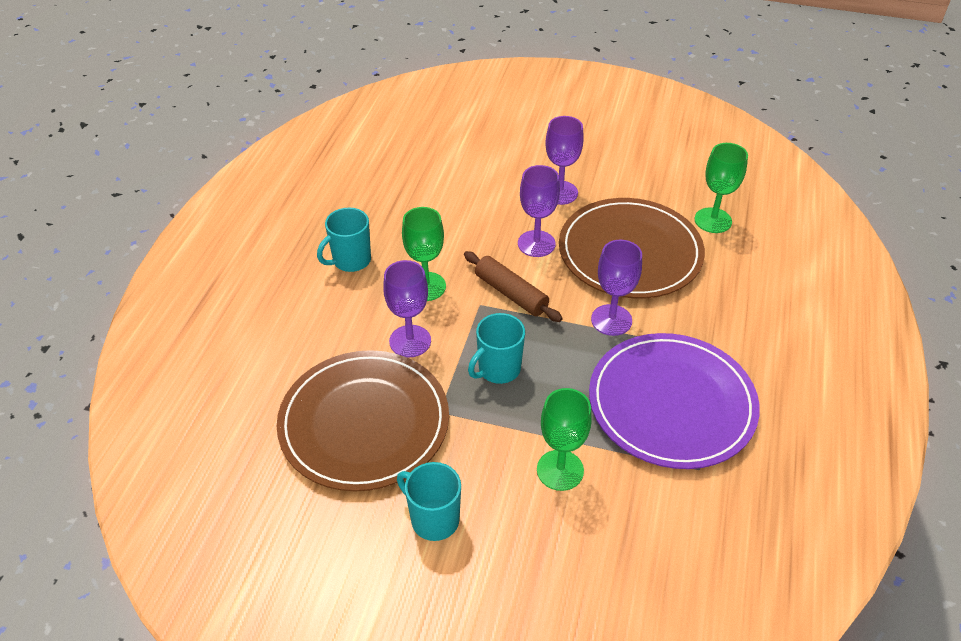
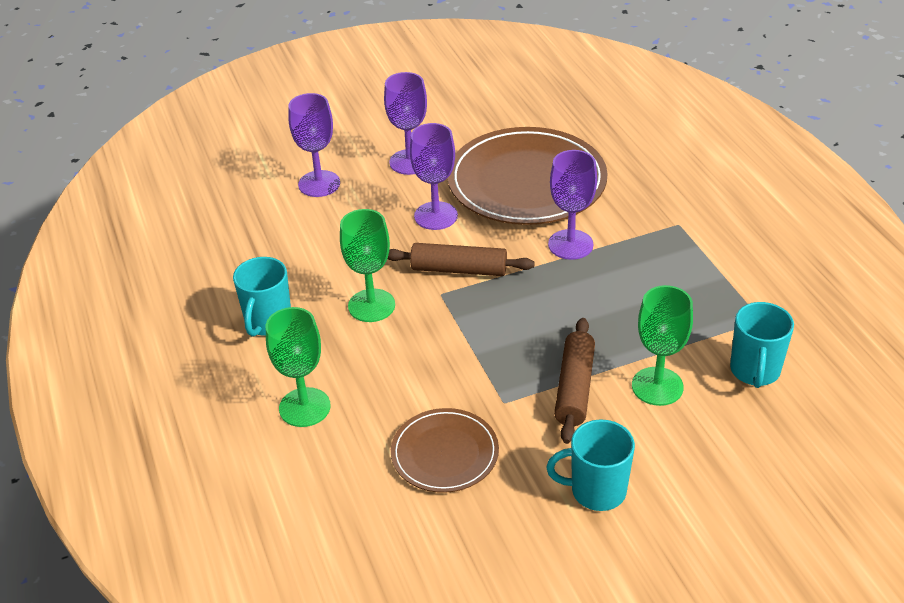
camera: 35 degrees left, 5 degrees down
(364, 423) = (445, 453): brown plate -> brown plate, size x0.53
(410, 341) = (409, 360): purple goblet -> purple goblet (319, 184)
(498, 369) = (517, 338): turquoise mug -> turquoise mug (755, 371)
(498, 432) = (574, 388): none -> brown rolling pin
(671, 403) = (688, 283): purple plate -> none
(713, 220) = (568, 122): green goblet -> green goblet (304, 407)

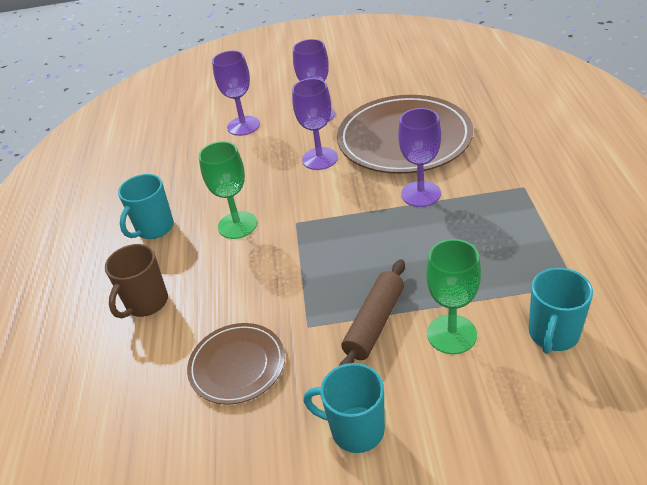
camera: 20 degrees right, 0 degrees up
(304, 407) = (146, 303): green goblet -> brown mug
(459, 269) = (319, 204): brown rolling pin -> none

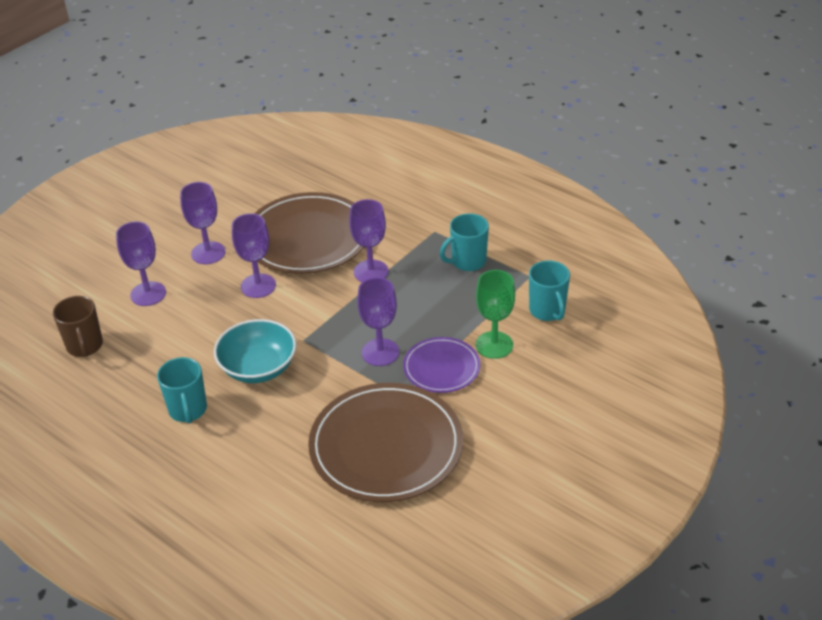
camera: 50 degrees left, 0 degrees up
(146, 303) = (263, 457): brown mug -> brown mug (85, 346)
(237, 225) = (258, 368): green goblet -> turquoise bowl
(237, 365) = (386, 446): brown plate -> brown plate, size x1.87
(340, 272) = (380, 352): none -> purple goblet
(355, 430) = (501, 427): turquoise mug -> turquoise mug (467, 262)
(374, 323) = (441, 367): brown rolling pin -> purple plate

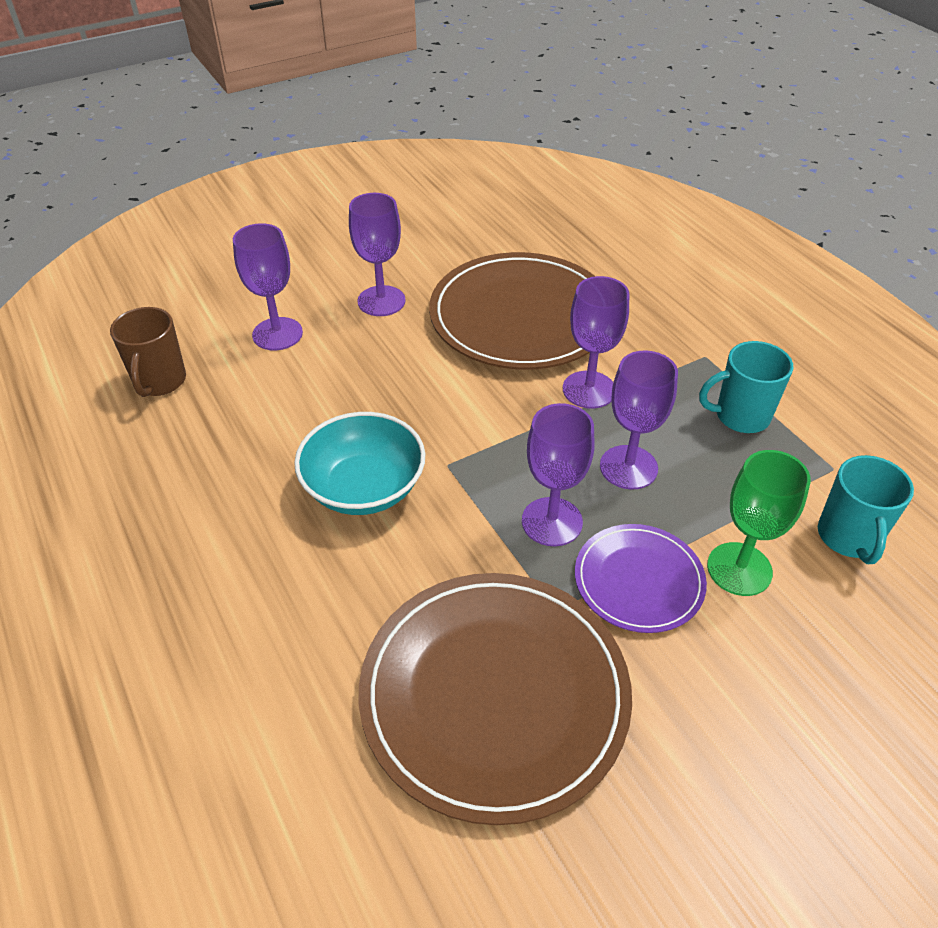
camera: 20 degrees right, 5 degrees up
(188, 410) = (234, 522): turquoise mug -> none
(258, 286) = (423, 365): purple goblet -> purple goblet (628, 467)

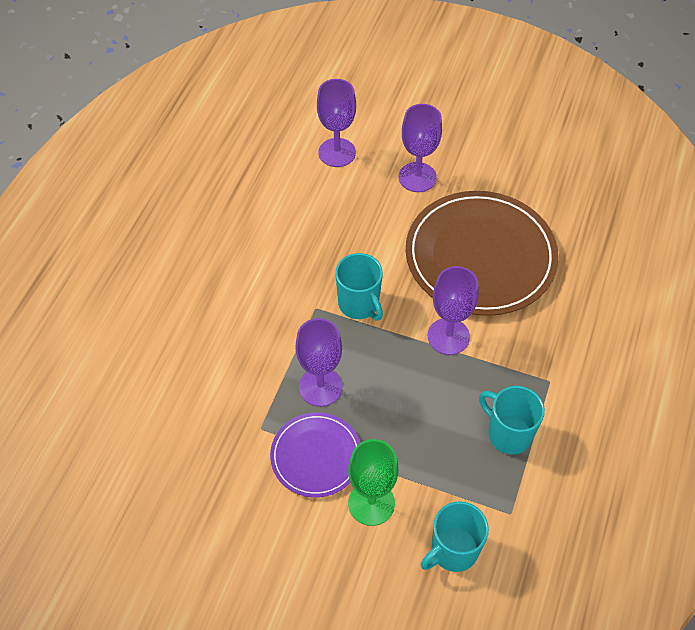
camera: 50 degrees right, 10 degrees up
(160, 382) = (248, 135): brown mug -> none
(364, 487) = (263, 282): turquoise bowl -> none
(481, 429) = (359, 304): none -> turquoise mug
(494, 694) = (184, 435): brown plate -> none
(628, 467) = (400, 398): purple goblet -> none

